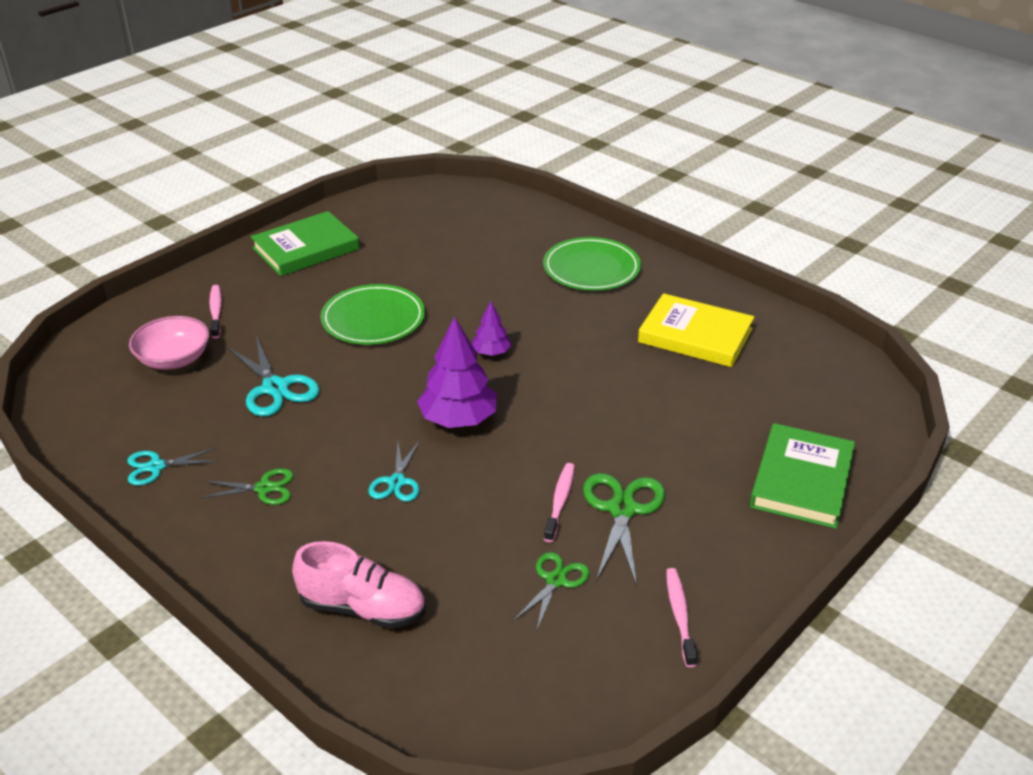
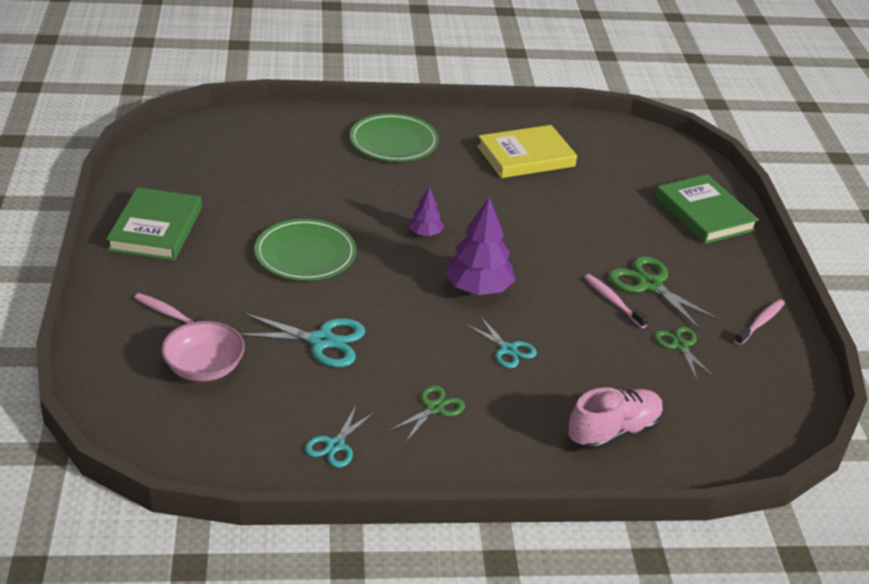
camera: 50 degrees left, 0 degrees up
(680, 616) = (760, 322): pink toothbrush -> pink toothbrush turned 90 degrees clockwise

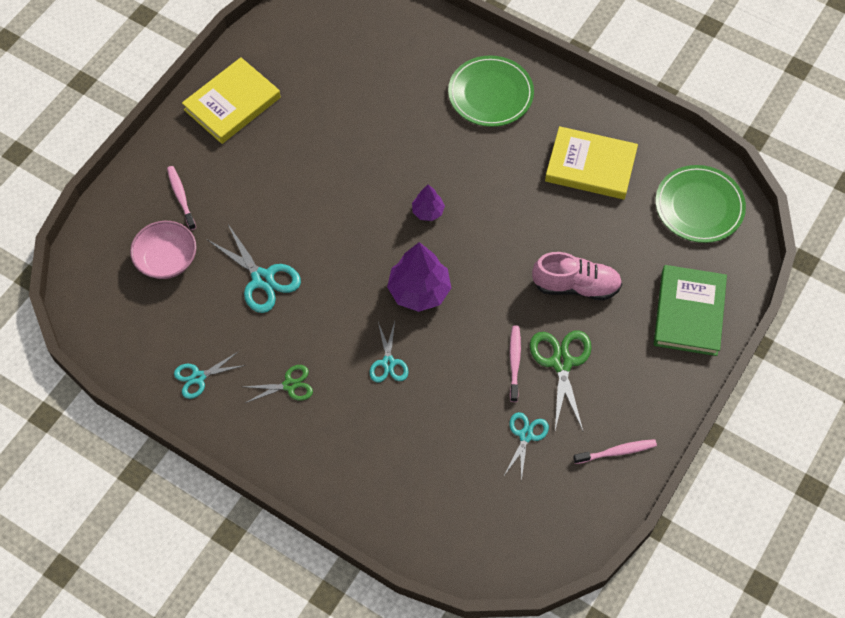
camera: 40 degrees right, 25 degrees up
(156, 229) = (232, 104): green book -> yellow book
(305, 254) = (319, 186): green plate -> green plate (699, 206)
(613, 432) = (396, 482): pink shoe -> pink shoe (576, 286)
(680, 345) = (526, 435): green scissors -> turquoise scissors

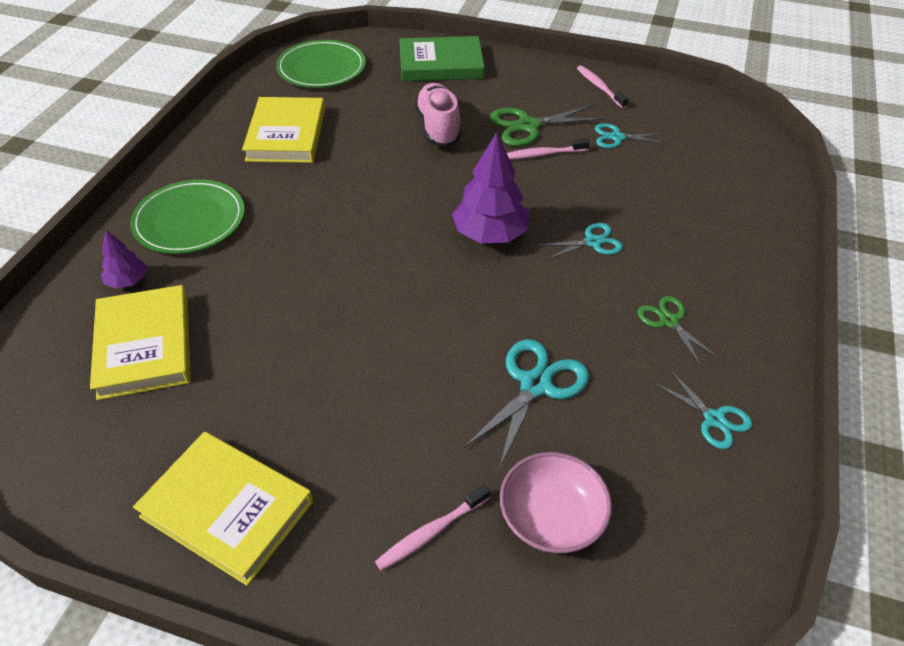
camera: 105 degrees left, 15 degrees down
(369, 67) = (145, 345): none -> yellow book
(428, 211) = (378, 245): purple tree -> purple tree (127, 281)

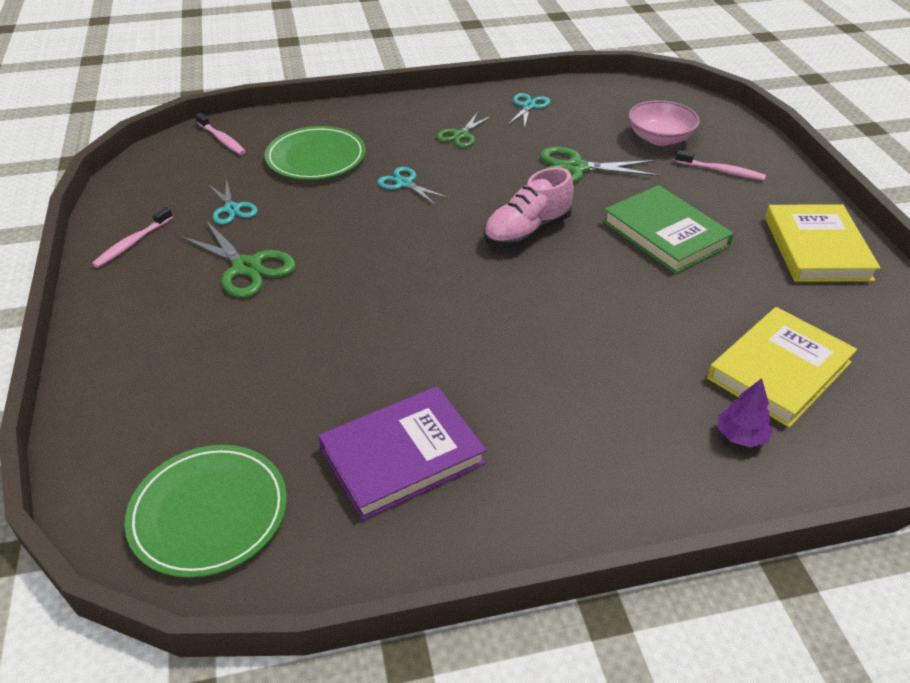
camera: 120 degrees left, 5 degrees down
(189, 220) = (621, 446): green plate -> green plate (316, 157)
(286, 135) = (402, 455): yellow book -> purple book
(438, 127) = (293, 330): pink shoe -> pink shoe (527, 232)
(441, 64) = (135, 387): green book -> green book (665, 234)
(490, 234) = (442, 235): purple tree -> none
(535, 385) = (576, 168): turquoise scissors -> green scissors
(543, 154) = (294, 242): pink toothbrush -> pink toothbrush (222, 139)

